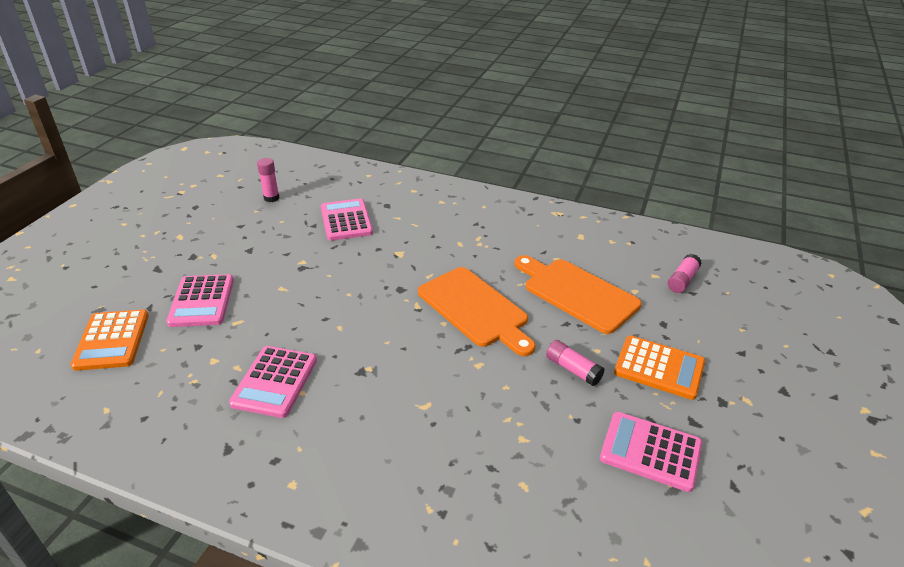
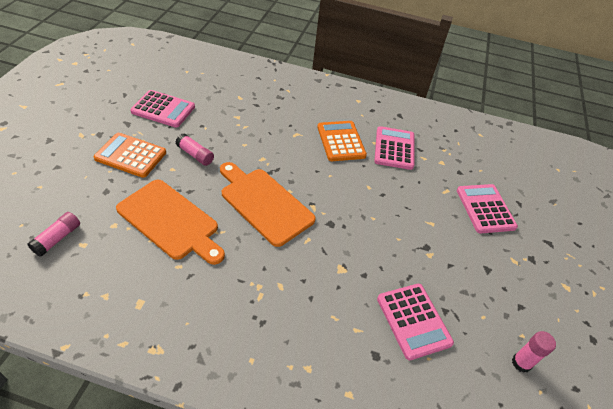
camera: 170 degrees right, 10 degrees up
(112, 340) = (519, 176): orange calculator -> orange calculator (341, 141)

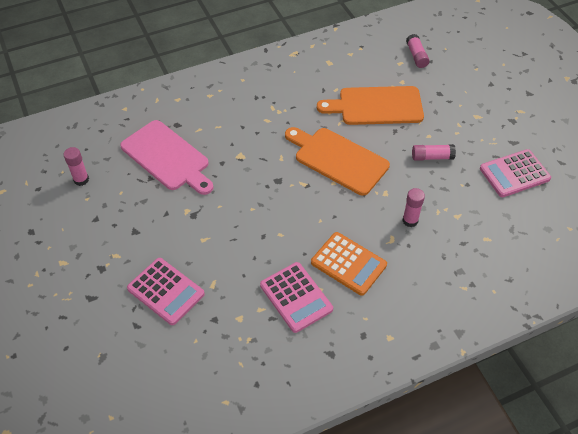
camera: 145 degrees right, 5 degrees up
(131, 155) = (467, 123): orange calculator -> none
(264, 204) = (338, 159): orange cutting board -> orange cutting board turned 150 degrees counterclockwise
(270, 134) = (410, 220): none -> pink glue stick
(413, 321) = (167, 157): pink calculator -> pink cutting board

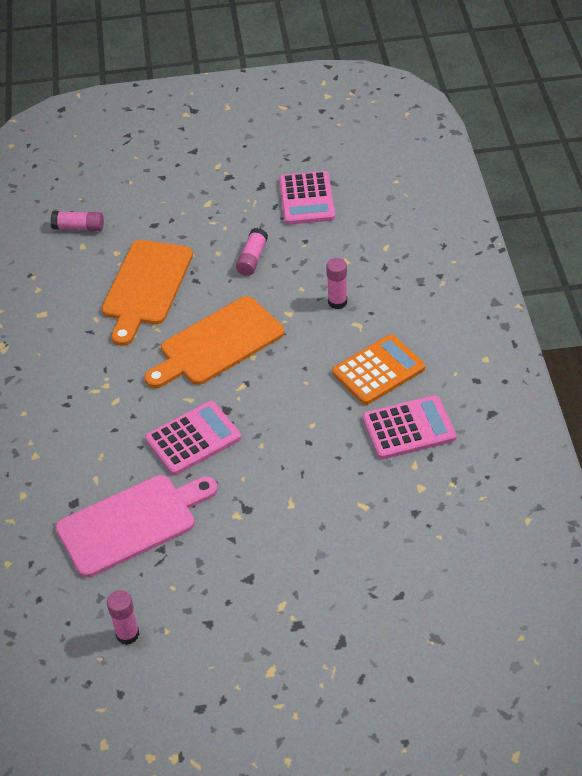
camera: 70 degrees left, 5 degrees down
(166, 291) = (358, 556): pink calculator -> pink calculator (193, 439)

